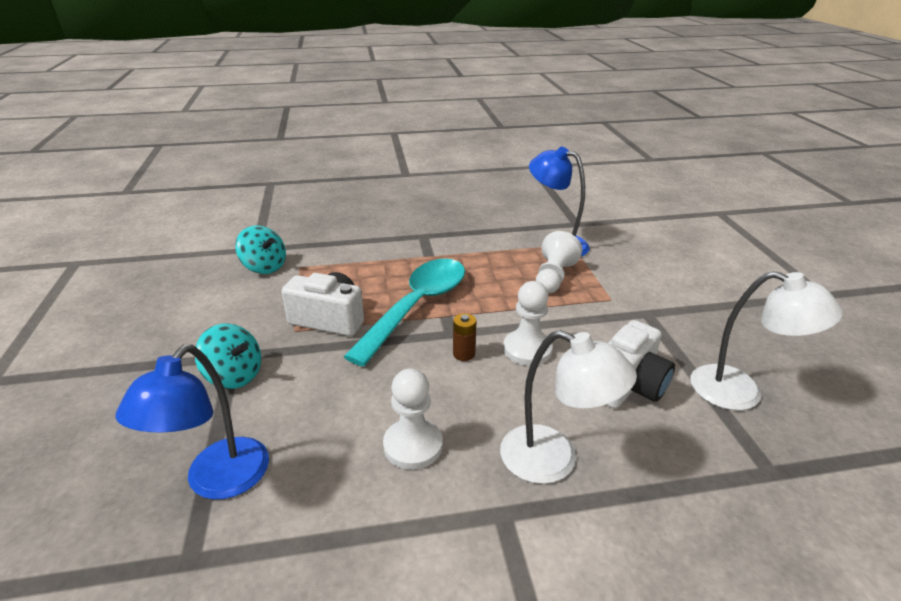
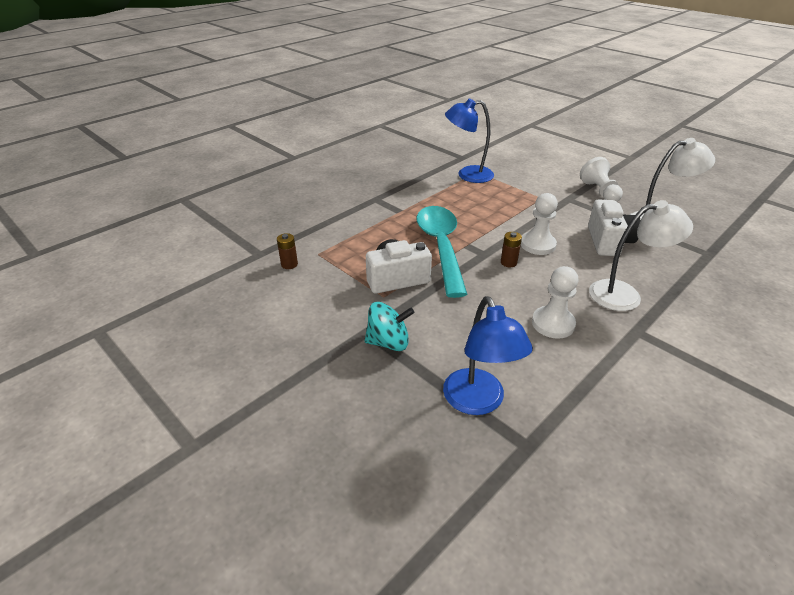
camera: 35 degrees left, 5 degrees up
(264, 267) = (289, 264): turquoise spinning top -> brown battery
(553, 277) = (495, 197): white pawn -> white pawn (599, 192)

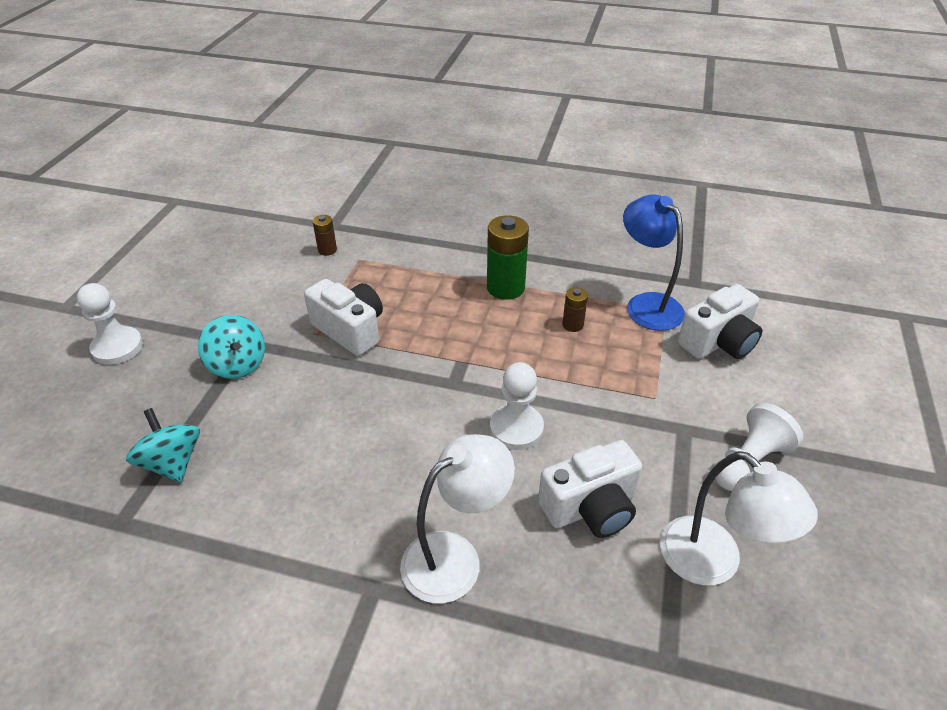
camera: 60 degrees right, 5 degrees up
(410, 209) = (505, 288): none -> green battery
(441, 247) = (440, 341): turquoise spoon -> none
(478, 402) = (172, 463): blue lamp -> turquoise spinning top
(508, 262) = (449, 411): brown battery -> brown battery (572, 325)
(513, 168) = (718, 342): none -> white camera
(553, 324) = (340, 491): white pawn -> white pawn (117, 347)
(625, 294) = (455, 557): white lamp -> white lamp turned 90 degrees counterclockwise

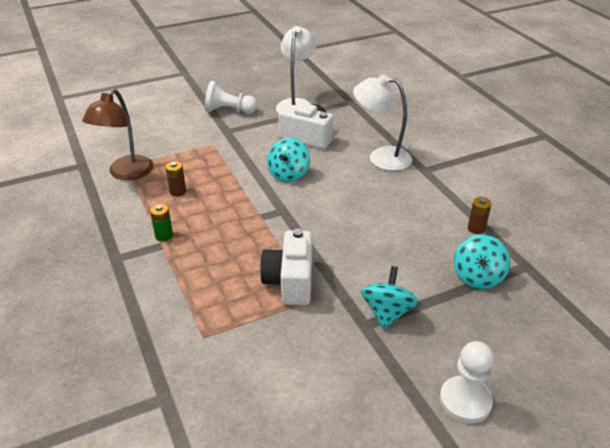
camera: 130 degrees left, 5 degrees down
(327, 250) = (209, 369): brown battery -> brown battery (476, 228)
(505, 288) = (164, 236): green battery -> green battery, size x0.52
(516, 428) = (288, 174): white pawn -> turquoise spinning top
(646, 304) = (126, 173): blue lamp -> brown lamp
(718, 342) = (141, 140): white camera -> none

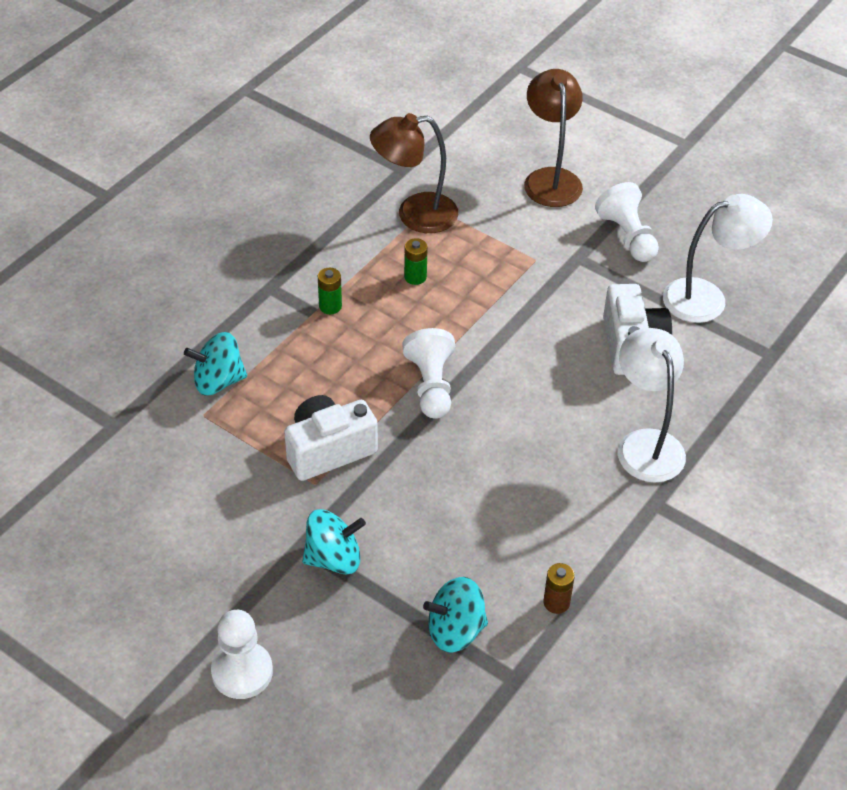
camera: 60 degrees right, 10 degrees up
(158, 118) = (550, 178): none -> brown lamp
(177, 191) = (415, 277): brown battery -> green battery
(273, 217) = (431, 386): none -> white pawn
(288, 174) = (528, 362): turquoise spinning top -> turquoise spinning top (218, 381)

